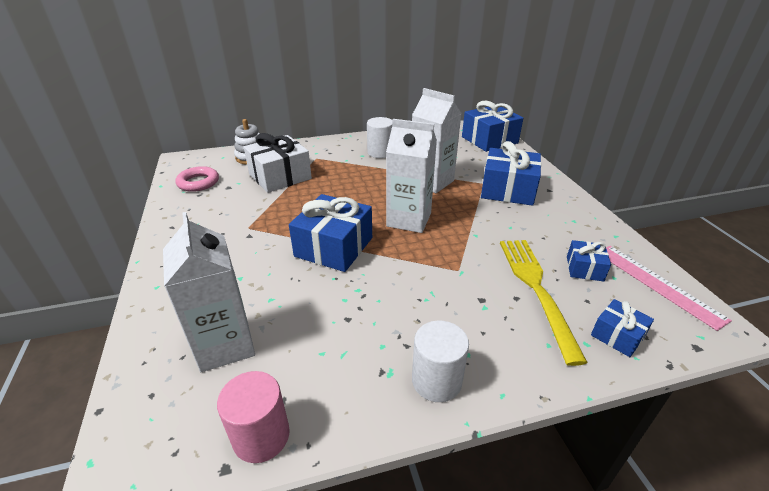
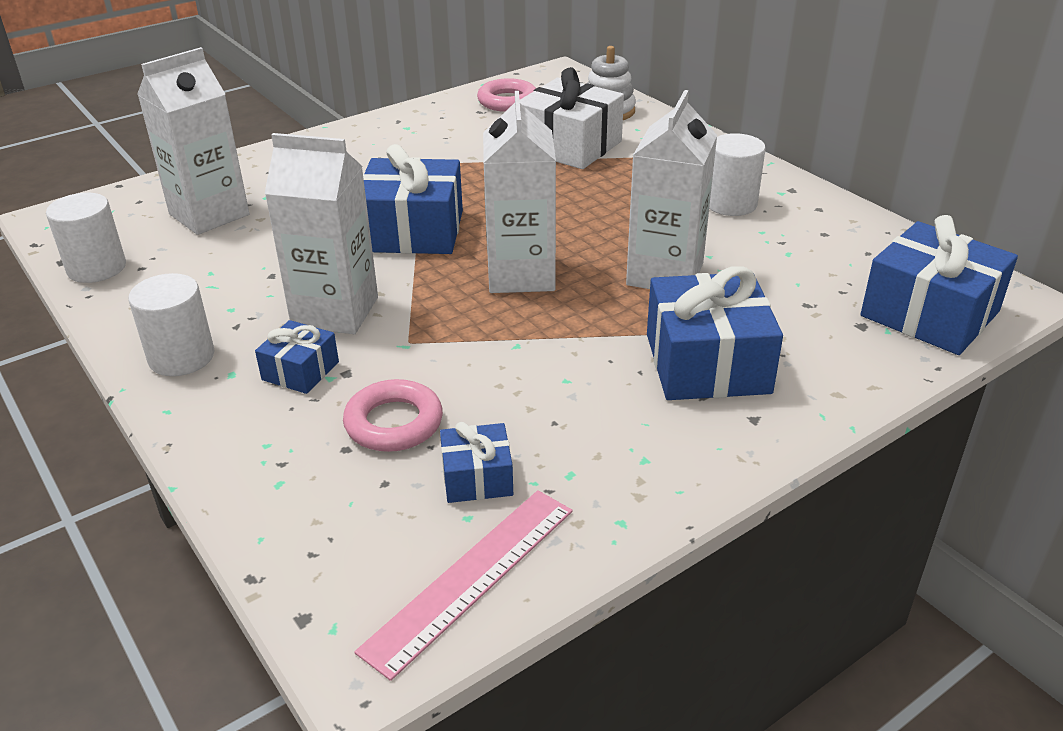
camera: 70 degrees right, 0 degrees up
(261, 436) = (96, 268): pink cylinder -> white cylinder
(412, 294) = (335, 312): none -> white carton
(535, 288) = (394, 423): yellow fork -> pink ring
(617, 336) = (305, 517): blue gift -> blue gift (300, 371)

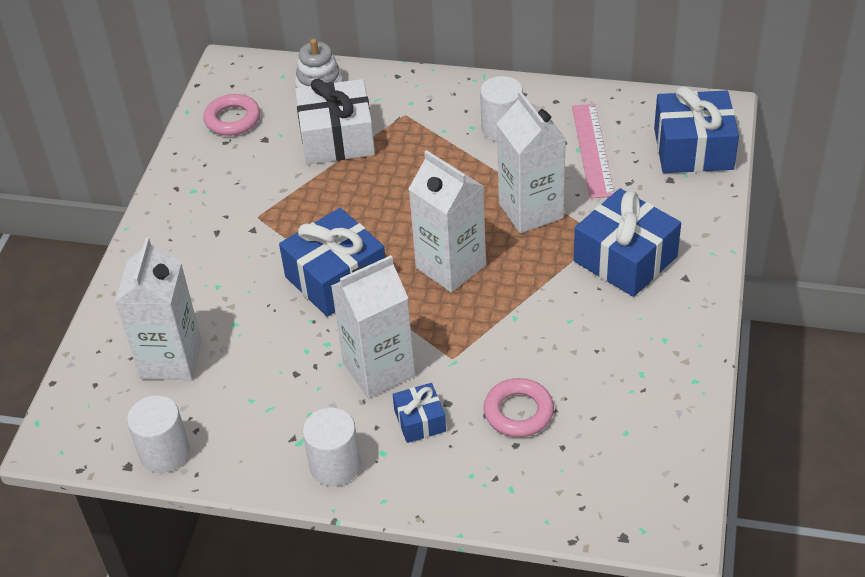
camera: 40 degrees left, 10 degrees up
(471, 578) = (668, 459): pink ruler -> pink ruler (592, 150)
(477, 478) = (602, 409): blue gift -> none

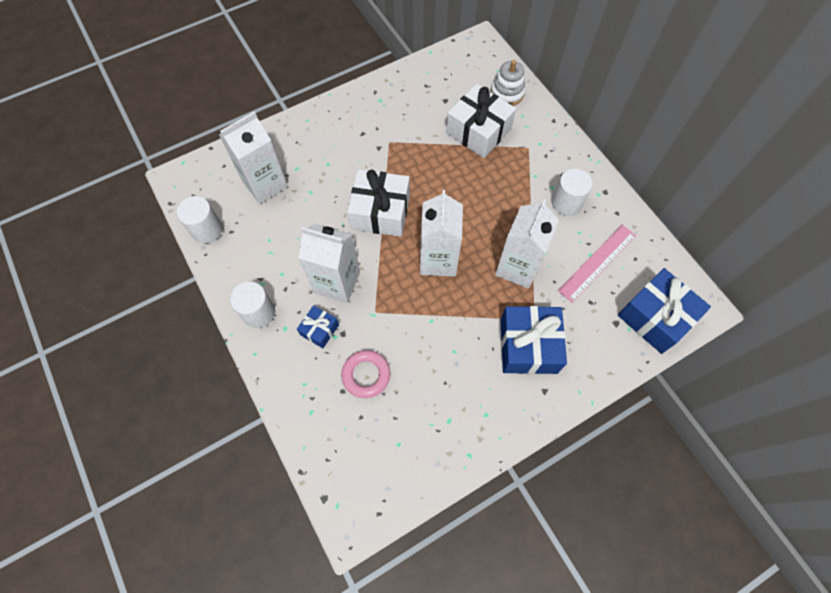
camera: 45 degrees right, 20 degrees up
(232, 119) = (444, 75): pink ring -> none
(336, 278) = (380, 212): blue gift -> white gift

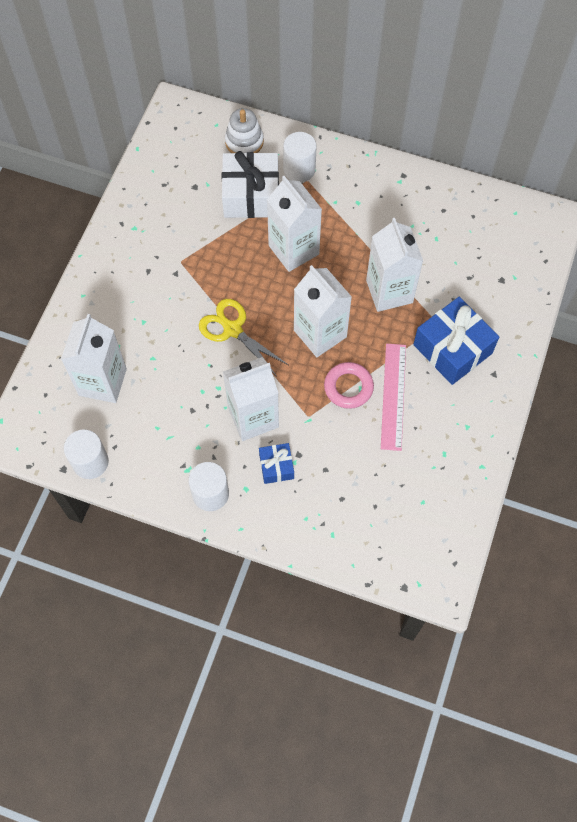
camera: 40 degrees left, 0 degrees up
(366, 375) = (349, 471): pink ring -> pink ring (348, 387)
(380, 212) = (232, 329): white gift -> yellow scissors
(474, 188) = (293, 250): none -> white carton
(566, 203) = (381, 208): white cylinder -> white cylinder (299, 169)
(597, 263) = (447, 241): pink ruler -> pink ruler (393, 396)
(655, 317) = (526, 253): blue gift -> none

